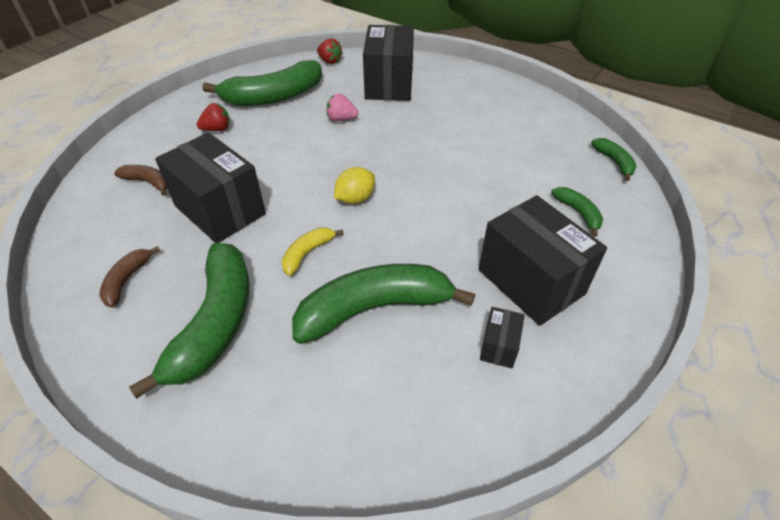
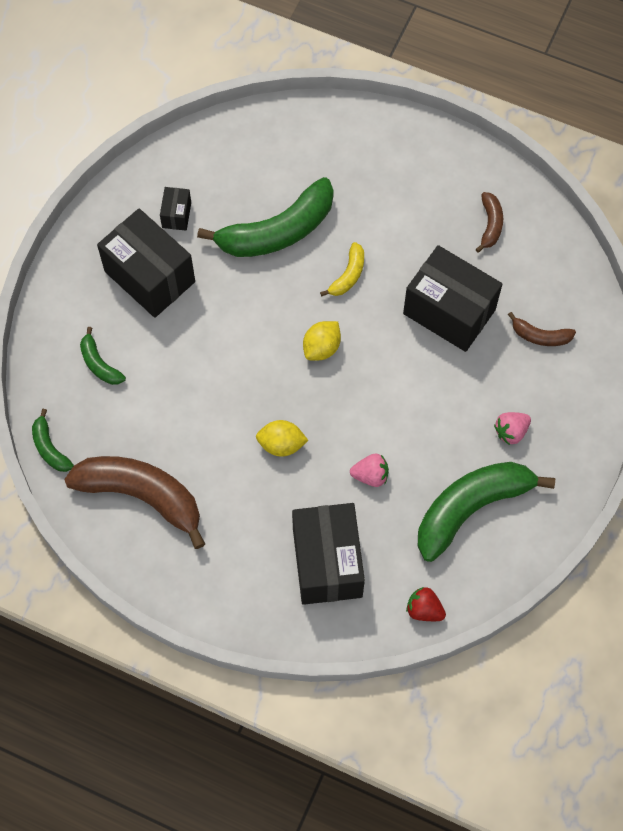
camera: 170 degrees right, 20 degrees up
(215, 323) = (398, 199): green banana -> none
(217, 129) = (511, 431): red strawberry -> pink strawberry
(409, 142) = (281, 444): none -> yellow lemon
(529, 128) = (142, 495): none -> brown banana

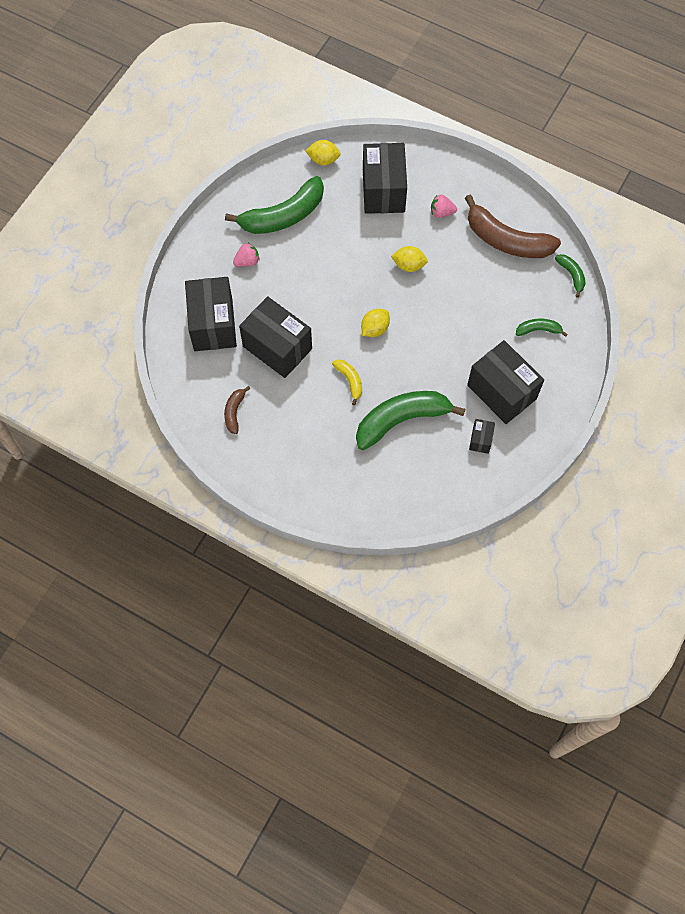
camera: 175 degrees left, 0 degrees up
(99, 364) = (538, 330): green banana -> green banana turned 60 degrees counterclockwise
(348, 275) = (350, 381): yellow banana -> yellow banana turned 120 degrees clockwise
(370, 475) = (349, 241): pink strawberry -> pink strawberry (441, 212)
(424, 609) = (323, 160): red strawberry -> yellow lemon
(540, 336) = (213, 325): brown banana -> black box

